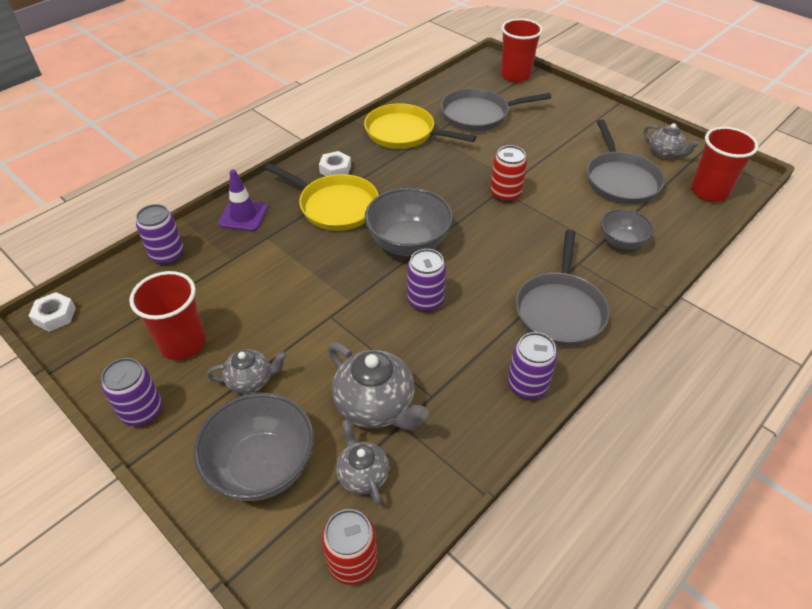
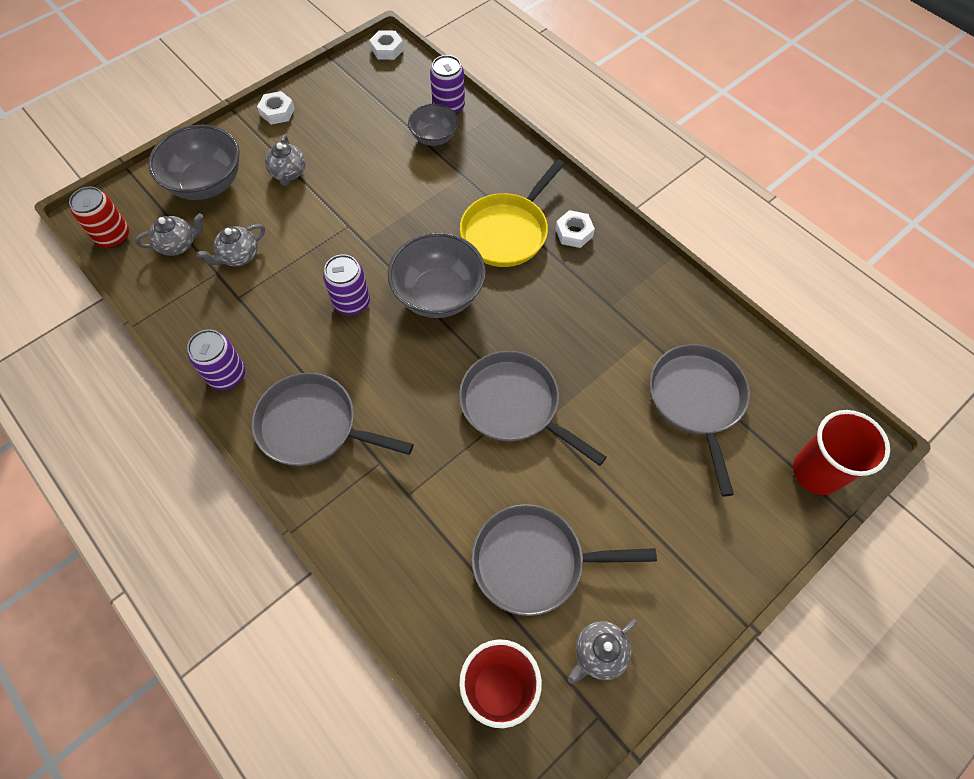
camera: 95 degrees right, 15 degrees up
(142, 411) = (277, 112): purple can -> white nut
(183, 343) = (339, 128): red cup -> none
(243, 215) = (499, 157): purple traffic cone -> none
(376, 406) = (239, 256): grey teapot -> grey teapot, size x0.60
(404, 133) = (649, 306): yellow pan -> none
(505, 194) = (514, 405): red can -> grey pan
(621, 241) = (409, 524): grey bowl -> grey bowl (434, 137)

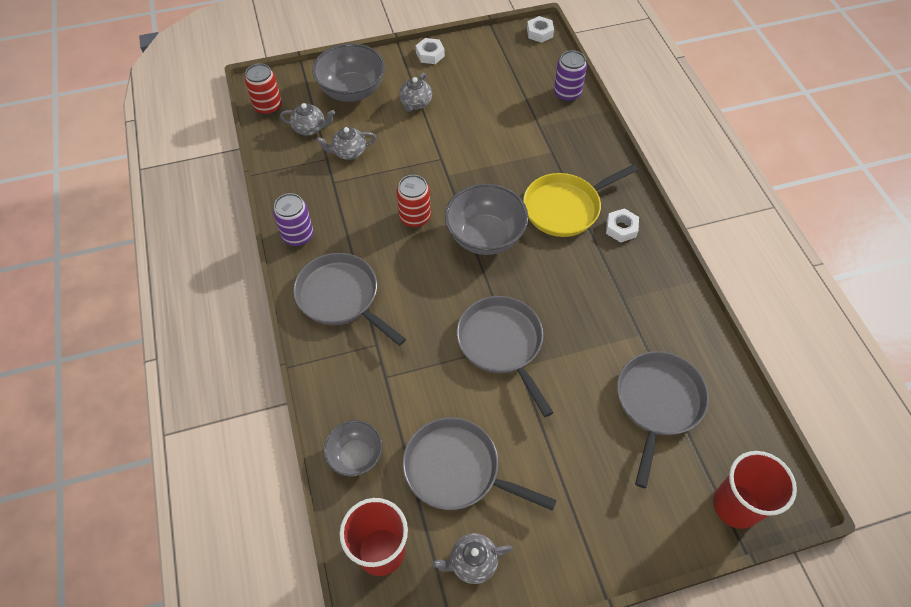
camera: 25 degrees right, 5 degrees down
(352, 303) = (415, 217): purple can -> red can
(434, 137) = (543, 114): grey bowl -> grey bowl (355, 456)

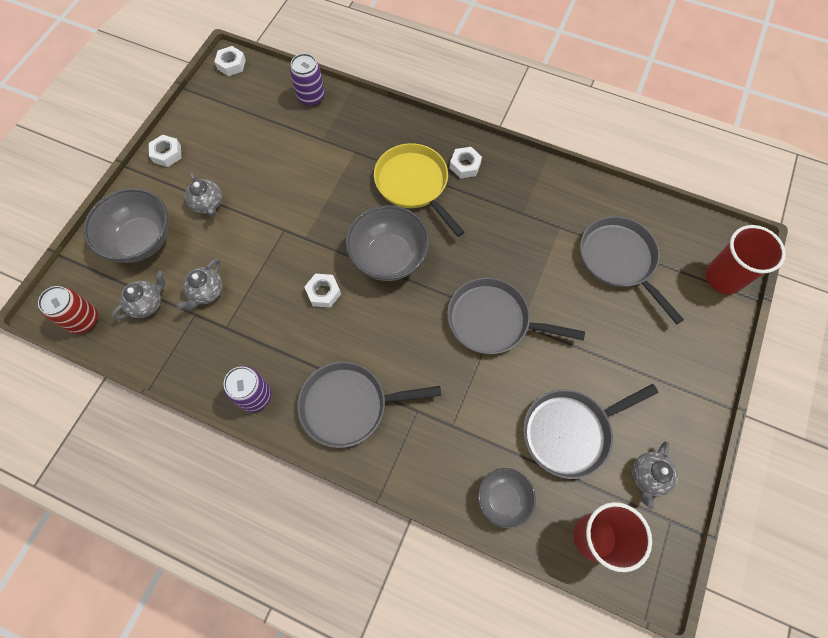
camera: 50 degrees left, 10 degrees up
(415, 217) = (323, 292): red can -> white nut
(565, 207) = (414, 184): yellow pan -> yellow pan turned 135 degrees clockwise

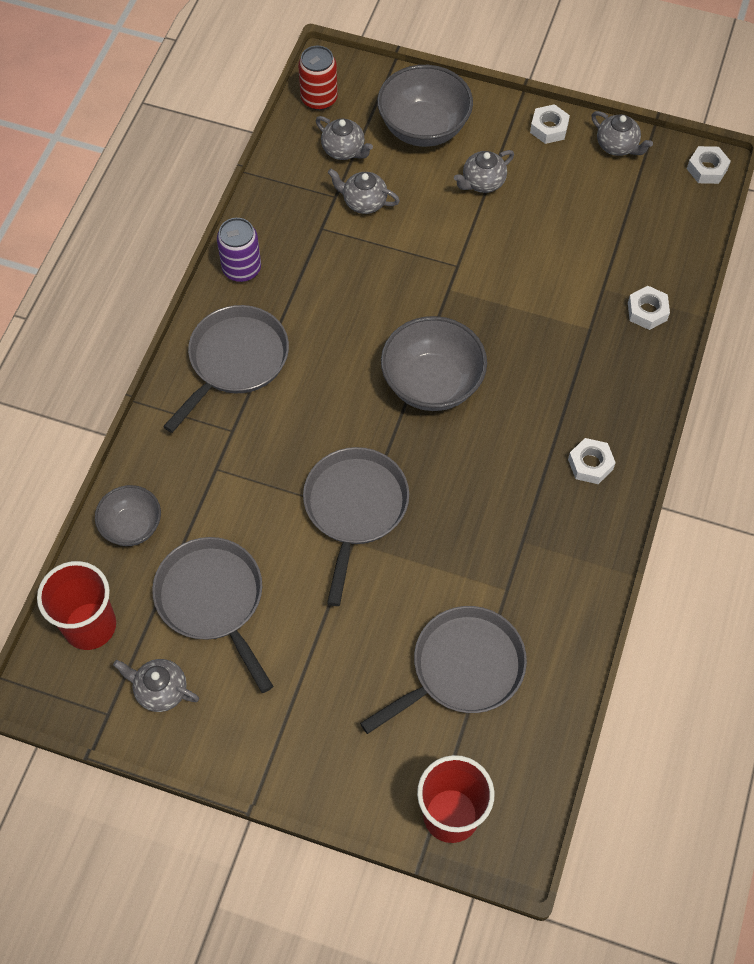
camera: 85 degrees right, 5 degrees down
(196, 113) = (617, 146): none -> grey teapot
(311, 97) = (671, 267): purple can -> none
(323, 292) = (375, 318): white nut -> white nut (647, 311)
(349, 405) = (235, 361): grey pan -> grey pan turned 45 degrees clockwise
(414, 184) = (548, 403): yellow pan -> none

